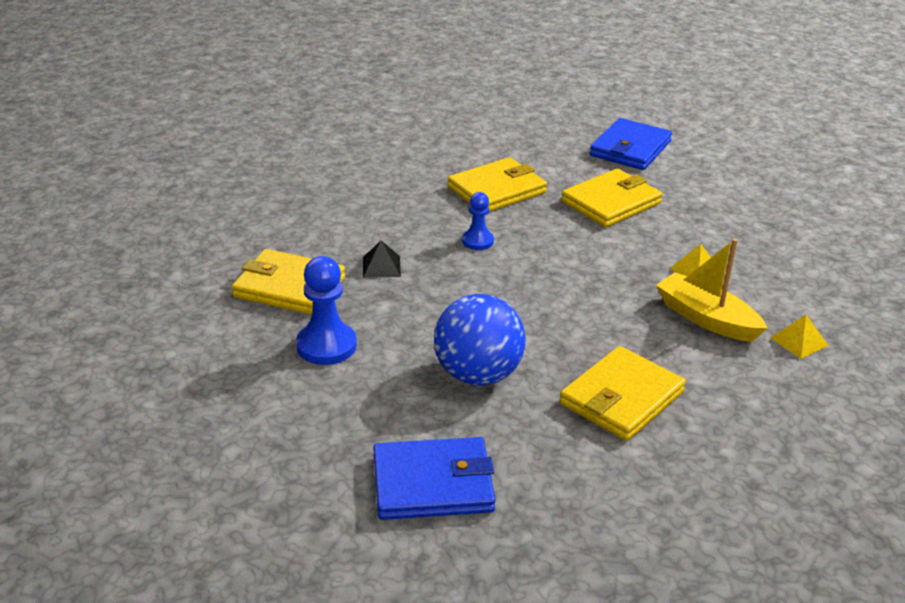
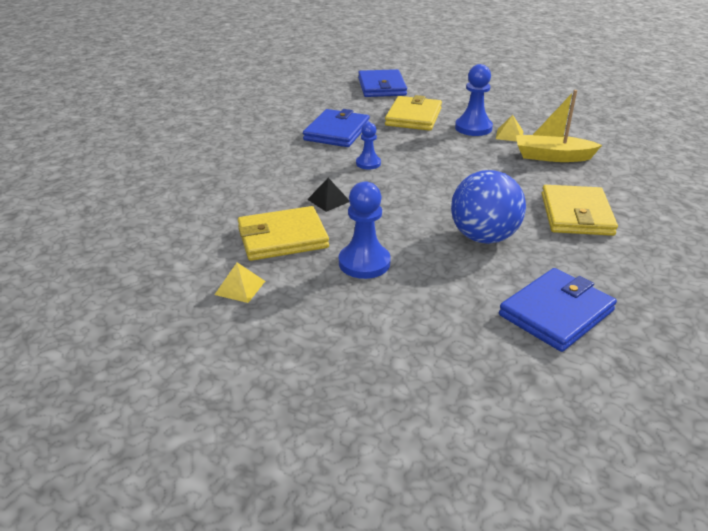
camera: 35 degrees left, 0 degrees up
(497, 190) = (337, 132): yellow wallet -> blue wallet
(663, 243) = (473, 128): none -> blue pawn
(799, 341) = (609, 150): yellow pyramid -> yellow pyramid (240, 287)

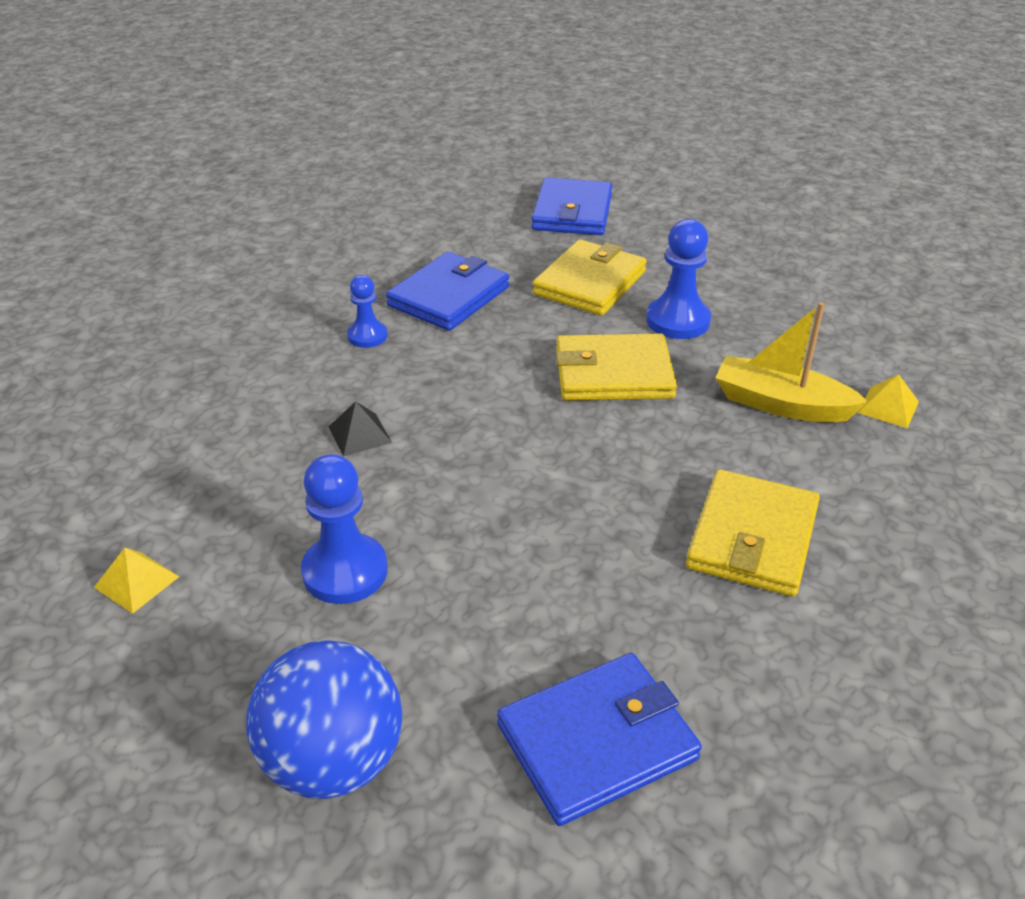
camera: 15 degrees right, 5 degrees up
(282, 237) = (250, 496): yellow wallet -> yellow wallet (613, 373)
(368, 163) = (462, 369): blue pawn -> blue pawn (367, 336)
(483, 237) = (564, 557): blue ball -> blue ball (333, 761)
(509, 135) = (732, 345): yellow pyramid -> yellow pyramid (888, 407)

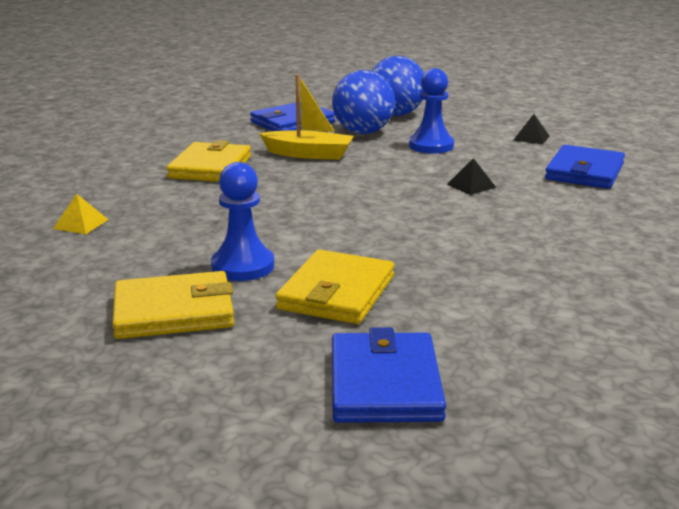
camera: 170 degrees right, 15 degrees down
(137, 581) = (531, 138): yellow pyramid -> black pyramid
(367, 336) = (522, 234): blue pawn -> none
(449, 296) = (476, 268): blue wallet -> blue wallet (584, 172)
(450, 656) = (363, 132): none -> blue ball
(613, 373) = (301, 226): yellow wallet -> yellow wallet (174, 311)
(781, 404) = (167, 219): yellow boat -> yellow boat (309, 154)

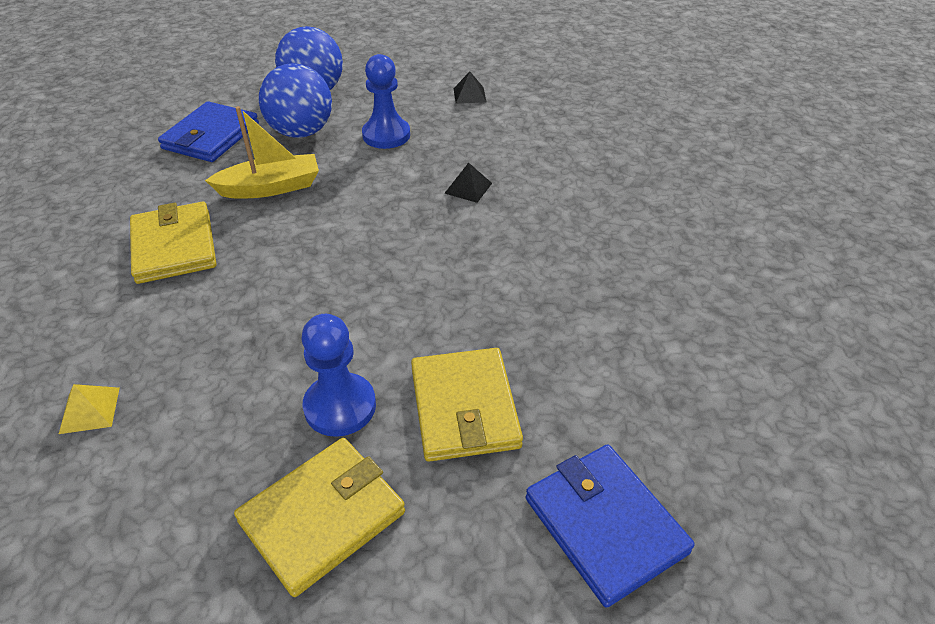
camera: 30 degrees left, 20 degrees up
(584, 172) = (550, 134): blue wallet -> none

